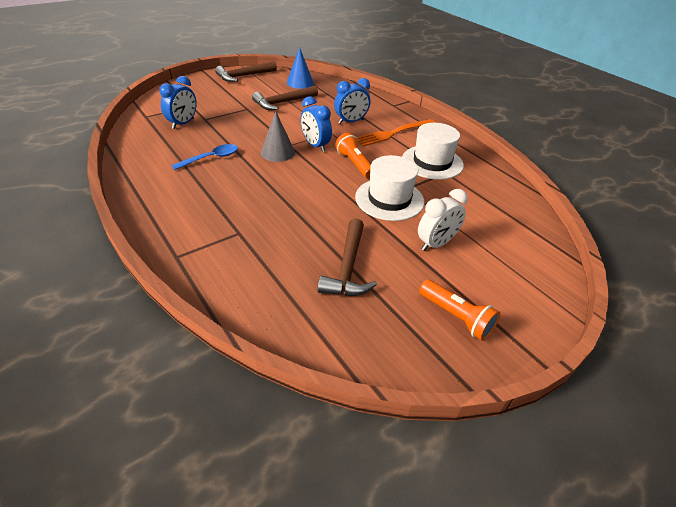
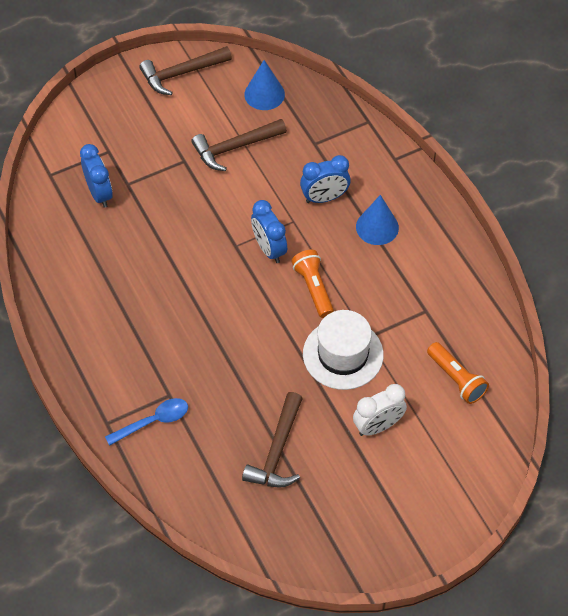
camera: 10 degrees right, 15 degrees up
(183, 123) = (99, 193): blue clock -> blue clock turned 60 degrees counterclockwise
(211, 158) = (137, 268): blue spoon -> blue spoon (153, 421)
(277, 152) = (219, 260): grey cone -> none
(393, 133) = (377, 227): orange fork -> blue cone
(432, 162) = (414, 290): white hat -> none
(456, 317) = (370, 518): orange flashlight -> orange flashlight (456, 379)

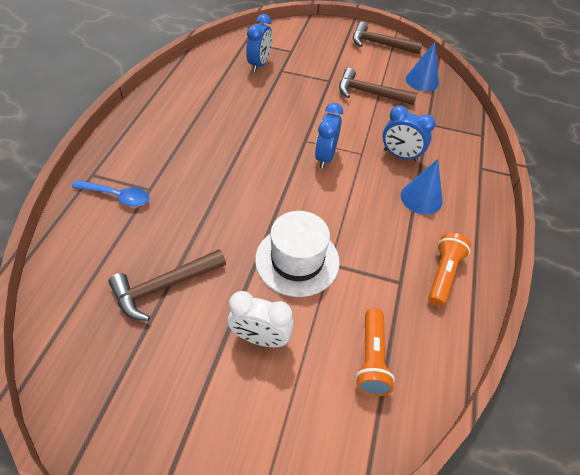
camera: 40 degrees right, 5 degrees down
(313, 288) = (328, 201): orange flashlight -> orange flashlight (443, 274)

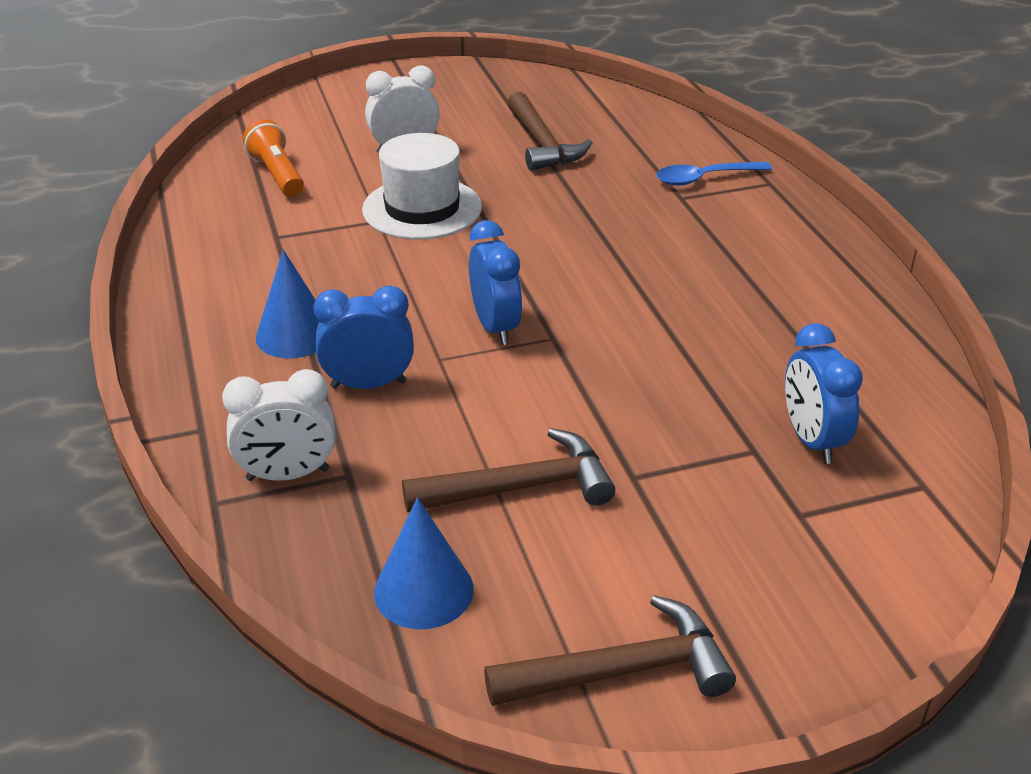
camera: 150 degrees right, 15 degrees down
(164, 286) = (542, 144): brown hammer -> brown hammer turned 135 degrees clockwise
(443, 274) = (221, 262): orange flashlight -> none
(451, 133) = (288, 475): none -> white clock

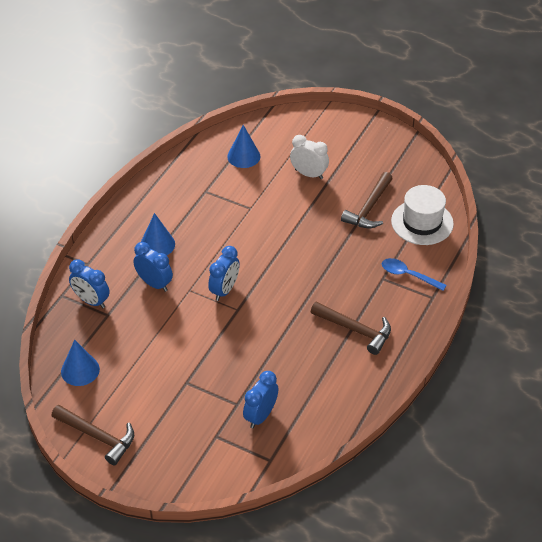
camera: 45 degrees right, 10 degrees up
(277, 175) = (243, 156): orange flashlight -> blue cone
(288, 475) = (91, 301): white clock -> blue clock
(422, 208) = (274, 213): white hat -> white hat (422, 222)
(520, 487) = (149, 359): brown hammer -> brown hammer (355, 330)

